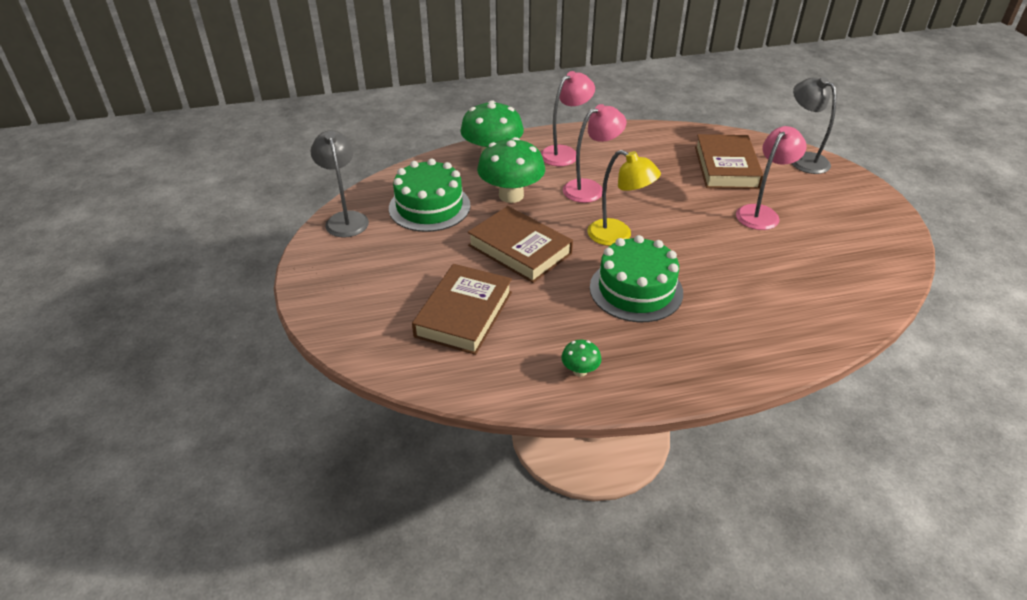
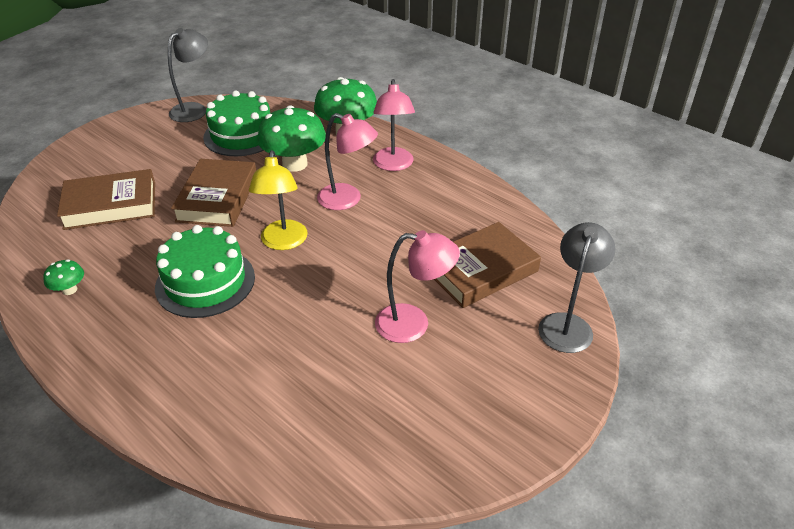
camera: 55 degrees right, 0 degrees up
(565, 153) = (393, 165): pink lamp -> pink lamp turned 75 degrees clockwise

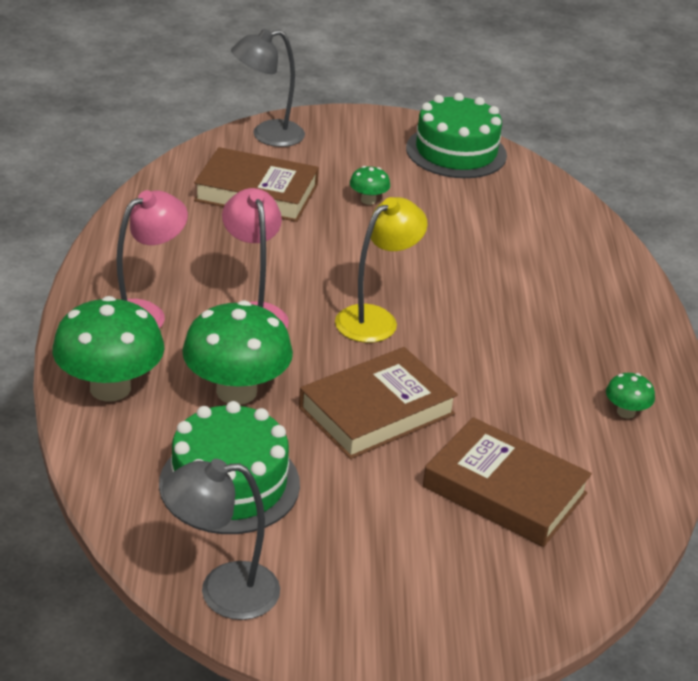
camera: 135 degrees left, 5 degrees down
(205, 282) = (490, 333): green cake -> green cake (456, 152)
(413, 324) = (368, 200): pink lamp -> green mushroom

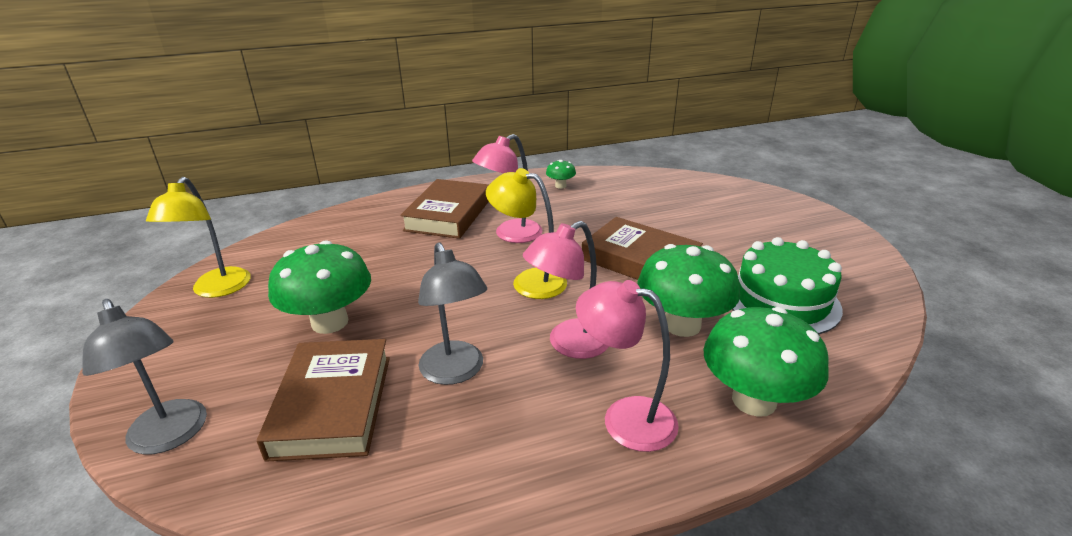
camera: 105 degrees left, 5 degrees down
(222, 591) = (870, 279): grey lamp -> grey lamp (455, 372)
(368, 200) = (330, 322): green mushroom -> green mushroom, size x2.19
(456, 152) = (217, 290): green cake -> yellow lamp
(487, 331) = (510, 235): none -> pink lamp
(504, 490) = (667, 209): brown book -> brown book (448, 214)

